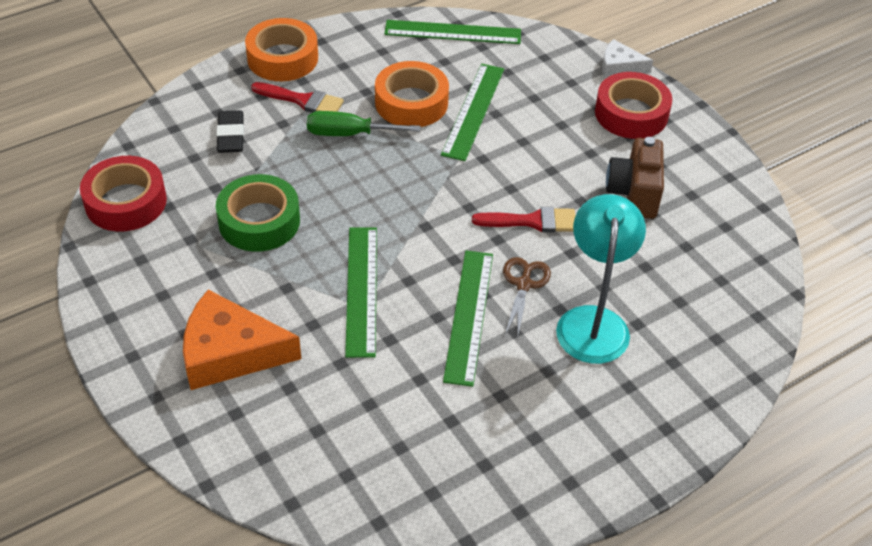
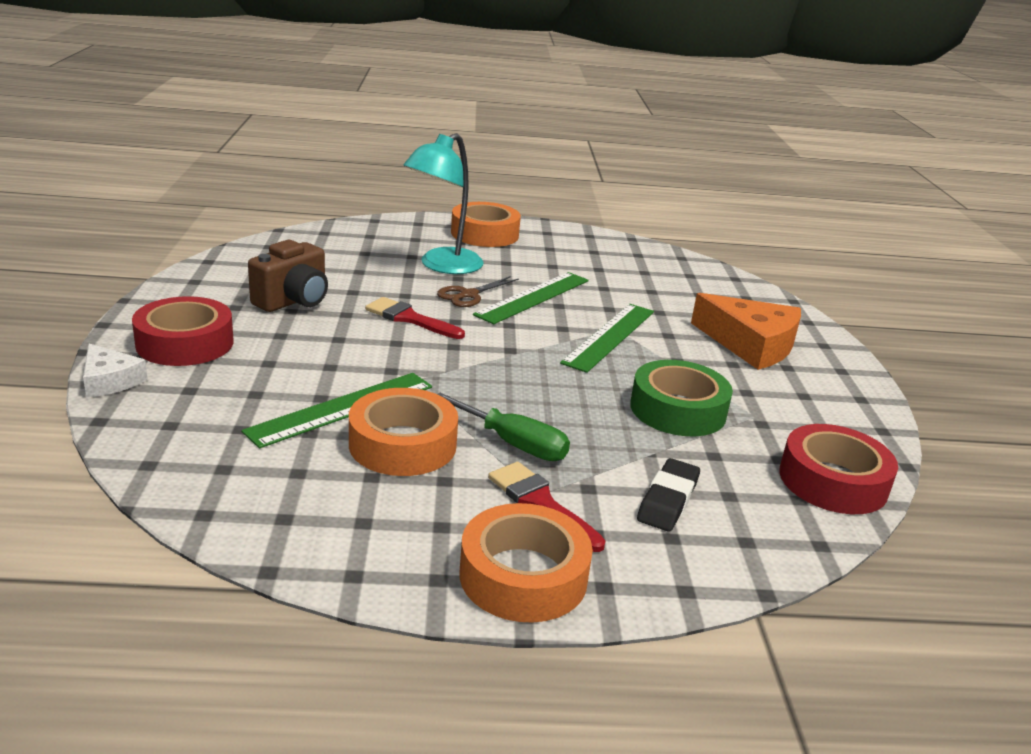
camera: 150 degrees left, 20 degrees down
(453, 32) = (231, 503): green ruler -> none
(625, 425) = (484, 234): none -> orange tape

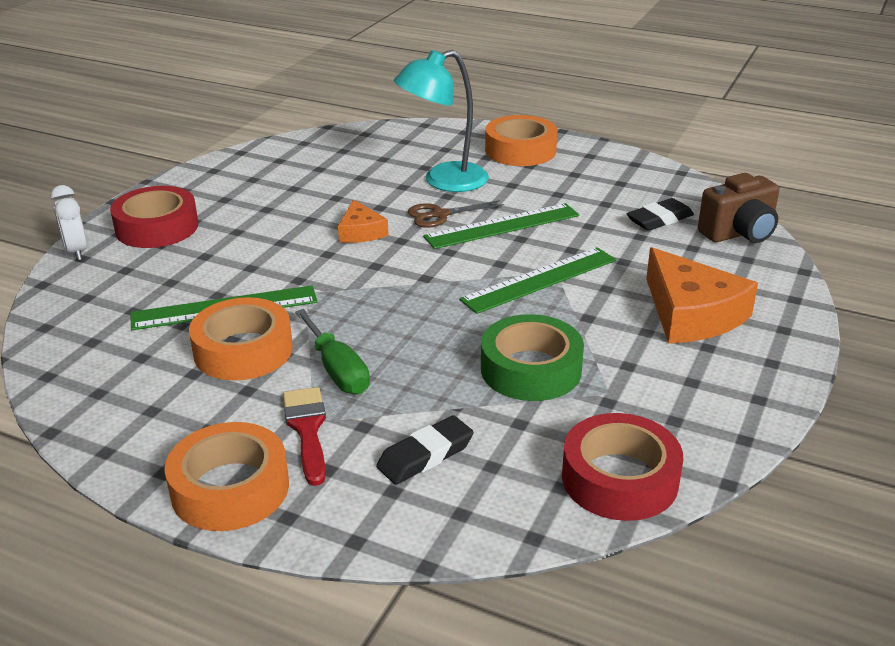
camera: 30 degrees right, 5 degrees up
(110, 380) = (76, 251): white cheese -> white clock
(293, 301) = (276, 200): brown camera -> brown camera (739, 233)
(409, 319) = (361, 232): red brush -> orange cheese
(653, 276) = (659, 219): none -> black eraser

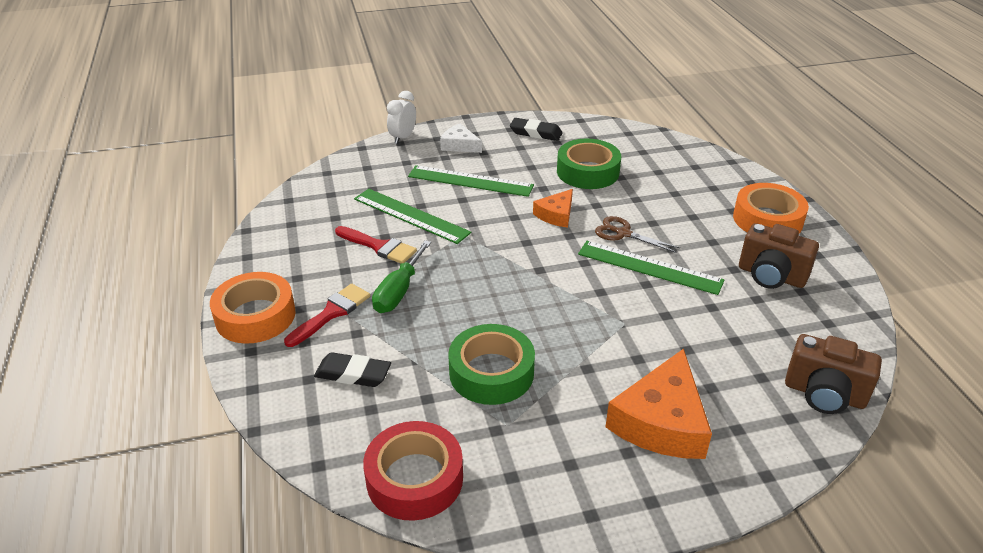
camera: 50 degrees right, 5 degrees up
(157, 227) = (459, 145): red tape -> white cheese
(243, 350) = (379, 246): orange tape -> red brush
(325, 187) = (587, 172): none -> green tape
(443, 181) = (669, 211): turquoise lamp -> none
(540, 280) = (604, 321): green ruler -> green ruler (470, 181)
(588, 184) = (771, 276): none -> brown camera
(659, 219) = (777, 338): black eraser -> black eraser (536, 133)

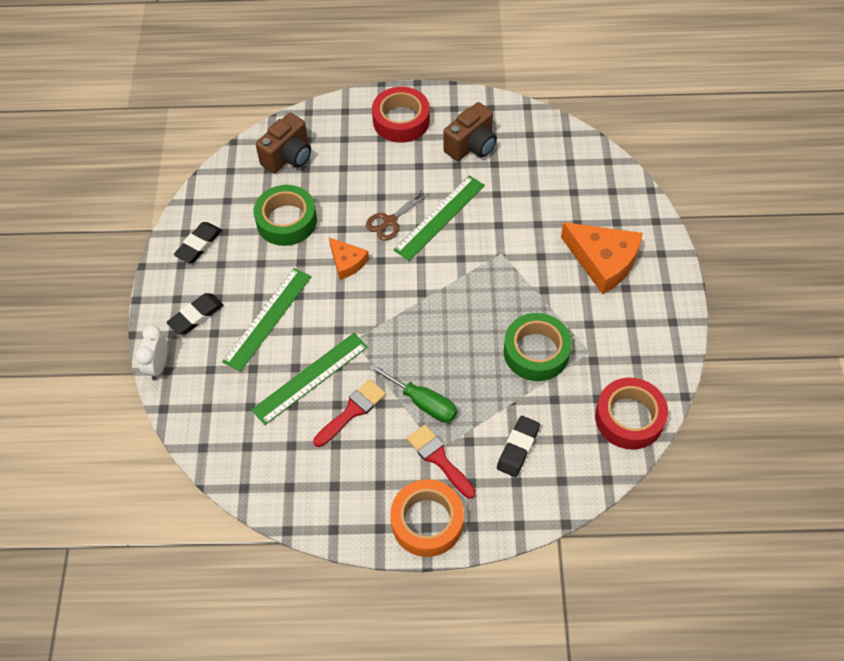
camera: 75 degrees left, 20 degrees up
(403, 137) = (158, 366): white clock -> white clock turned 60 degrees clockwise
(459, 145) = (196, 316): white cheese -> black eraser
(767, 219) = (401, 120): orange tape -> red tape
(824, 394) = (595, 165): brown camera -> brown camera (288, 157)

